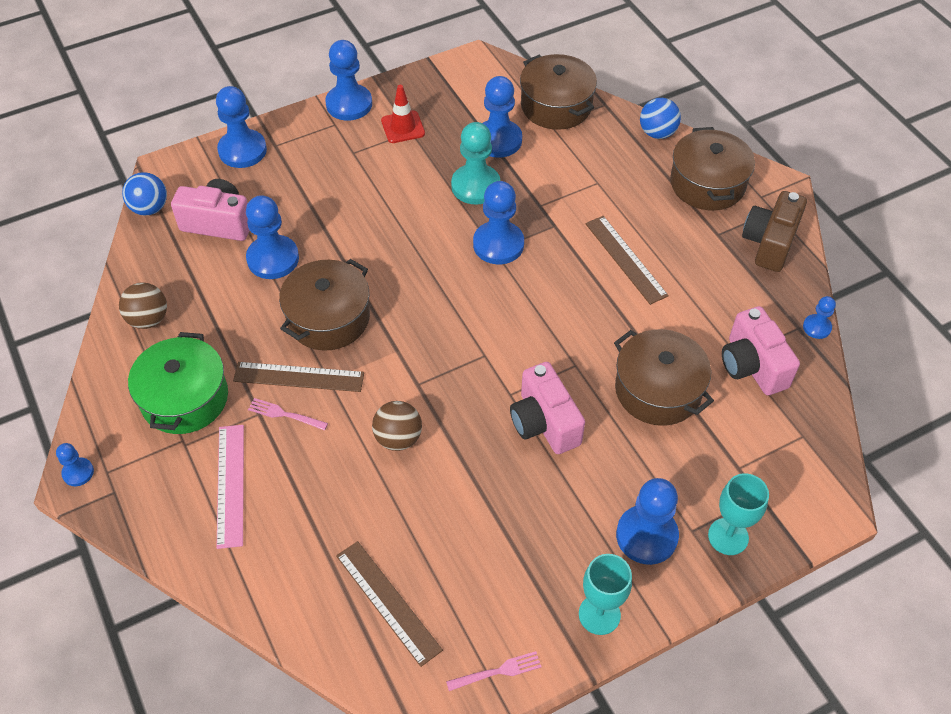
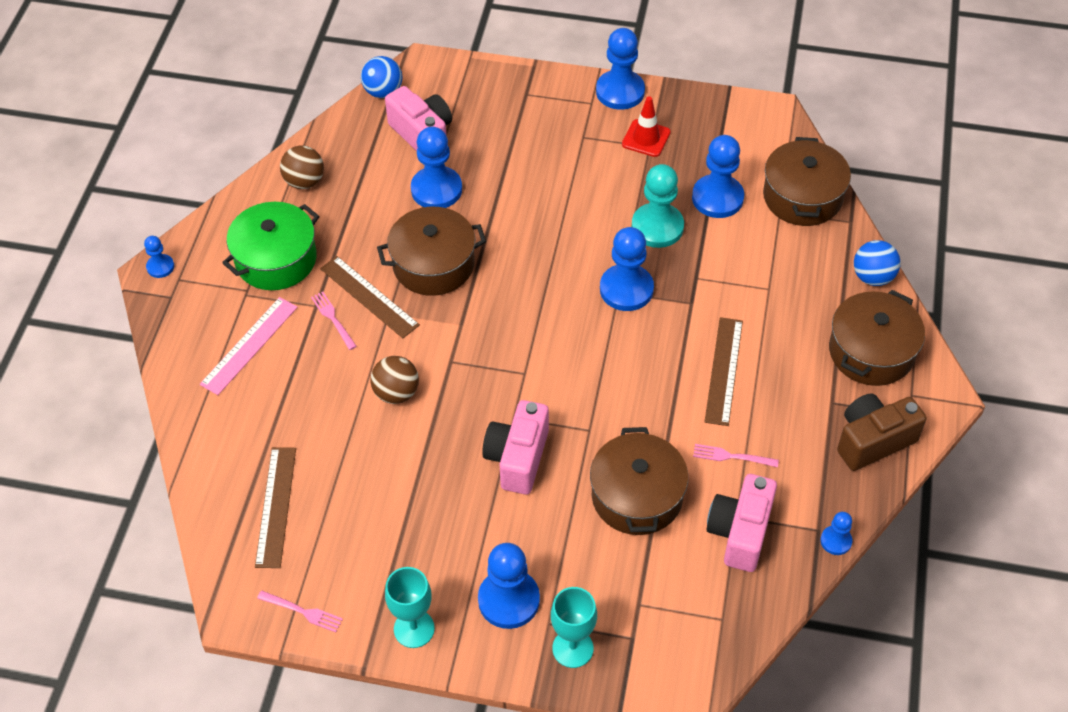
camera: 40 degrees right, 0 degrees up
(242, 150) = (496, 83): blue pawn -> none
(692, 316) = (732, 456): none -> pink fork

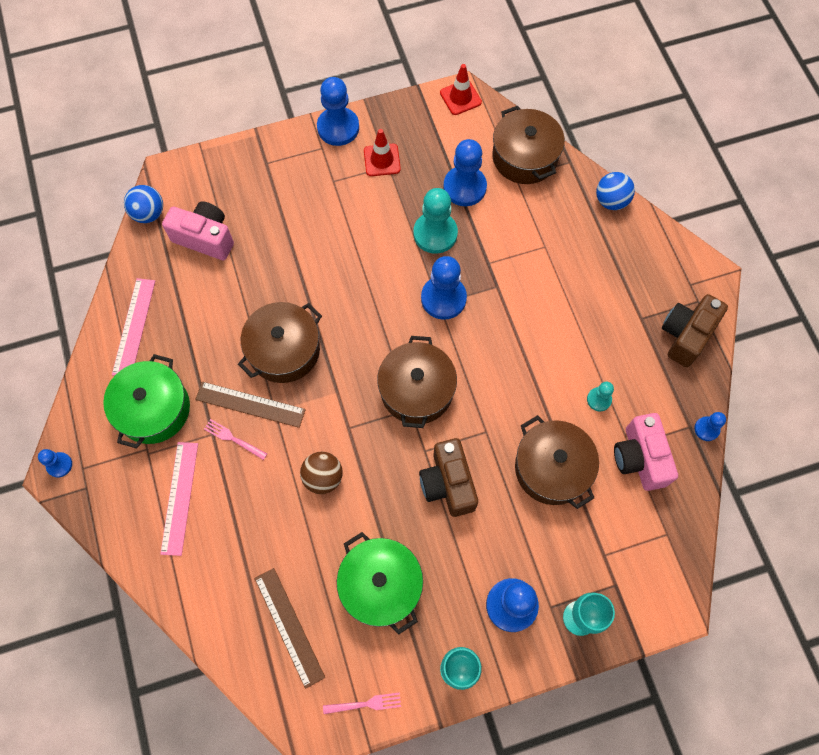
camera: 30 degrees left, 15 degrees up
(304, 181) = (134, 327): brown ball -> pink ruler
(388, 515) = (381, 585): none -> green pot
(436, 190) = (246, 282): blue pawn -> none
(517, 458) = (448, 484): pink camera -> brown camera
(724, 371) = (553, 331): brown ruler -> none
(732, 456) = (599, 399): pink fork -> turquoise pawn
(768, 114) = (460, 97): none -> red traffic cone
(871, 351) = (644, 263): brown pot -> brown pot (416, 390)

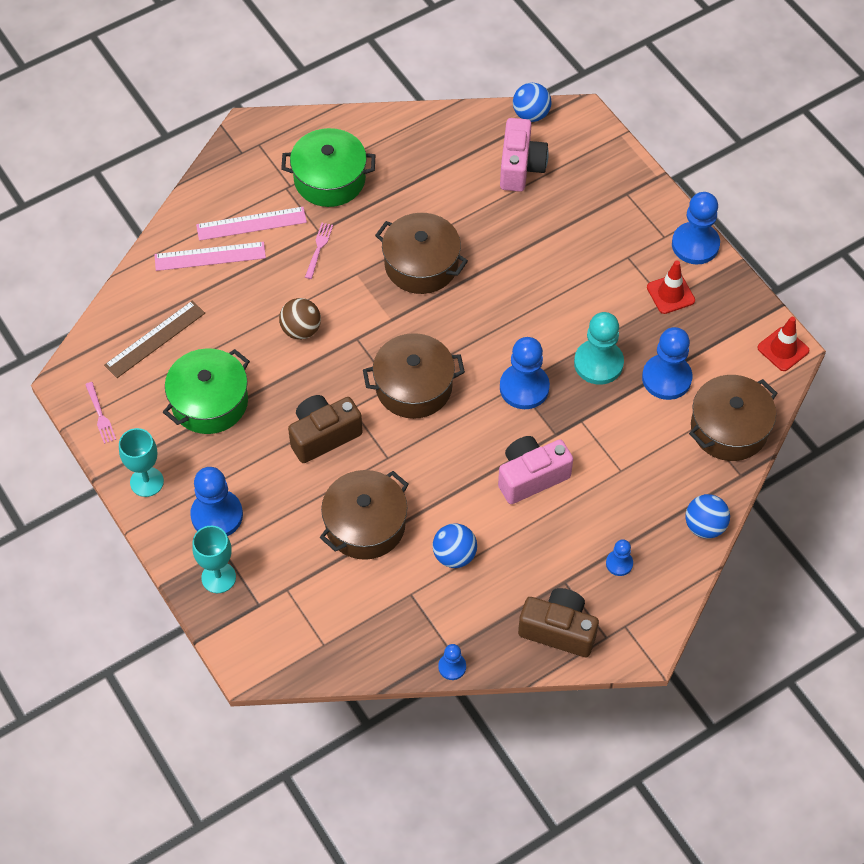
camera: 75 degrees right, 10 degrees down
(59, 465) = (257, 127): blue pawn -> blue pawn (619, 563)
(134, 327) = (407, 139): pink ruler -> pink ruler (210, 256)
(250, 404) = (357, 252): brown ruler -> none
(599, 399) = (454, 555): turquoise pawn -> blue ball
(639, 458) = (399, 605): pink camera -> pink camera (531, 477)

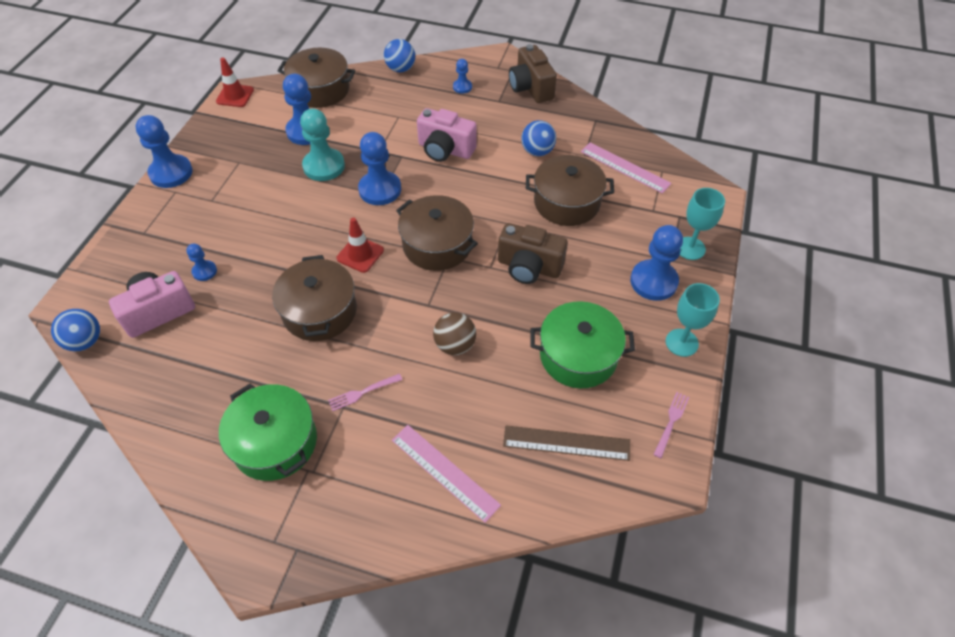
camera: 130 degrees left, 5 degrees down
(251, 223) = (379, 467): pink ruler -> pink ruler (625, 167)
(452, 667) = (604, 114): blue pawn -> blue pawn (204, 271)
(670, 294) = (229, 163): red traffic cone -> red traffic cone (360, 254)

